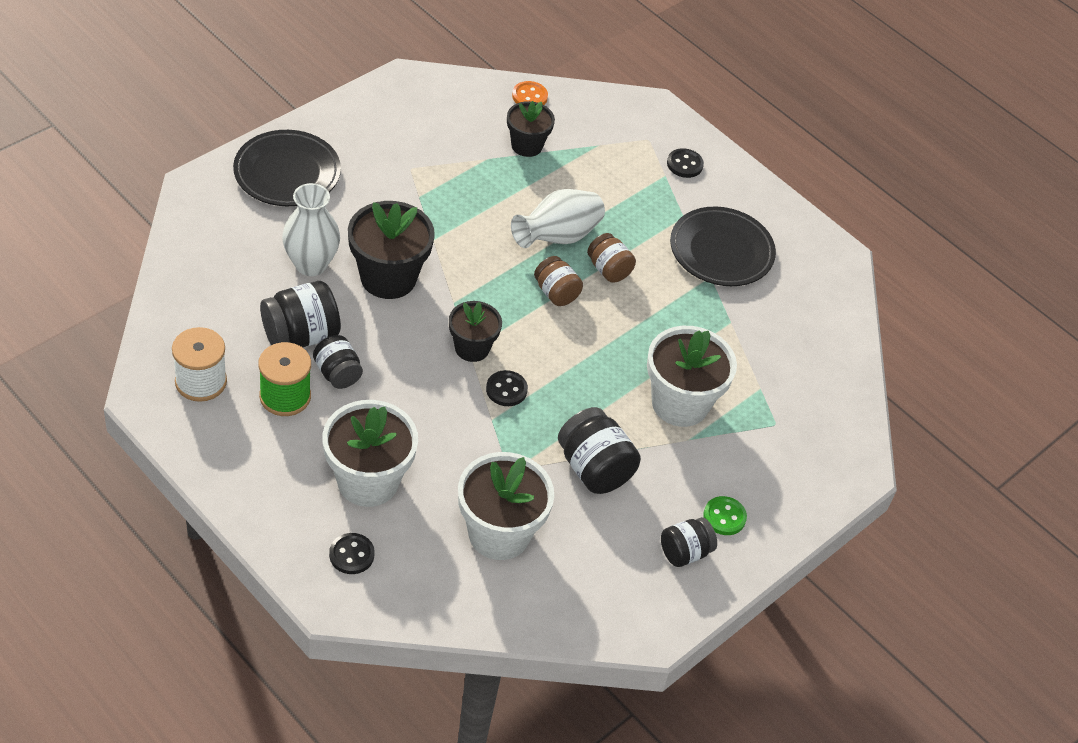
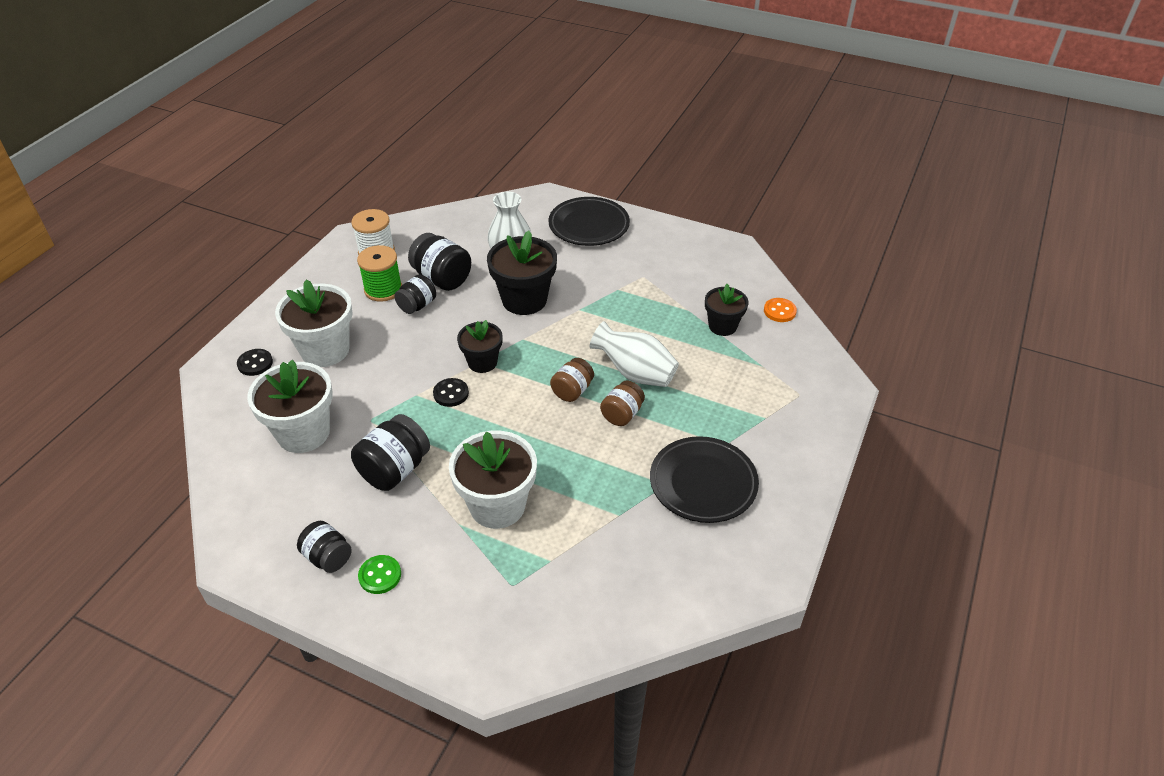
camera: 75 degrees right, 5 degrees down
(684, 164) = (791, 427): black button -> none

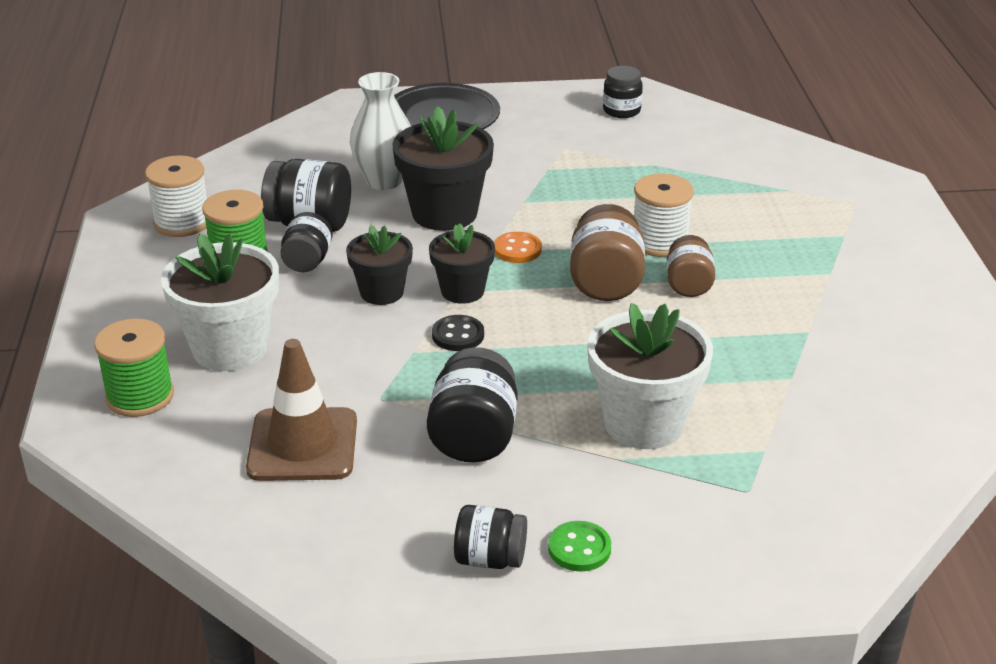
camera: 30 degrees left, 10 degrees down
(255, 363) = (140, 396): black button -> green spool
(303, 433) = (302, 445): white flower pot -> brown traffic cone
(572, 391) = (605, 282): brown jar -> brown jar, size x1.57
(635, 373) = (659, 242): white vase -> white spool
(703, 483) = (846, 316): black plate -> none
(708, 259) = (621, 111): none -> black jar
(722, 326) = (707, 168): black flower pot -> black flower pot (381, 292)
(779, 311) = (752, 136): orange button -> orange button (517, 249)

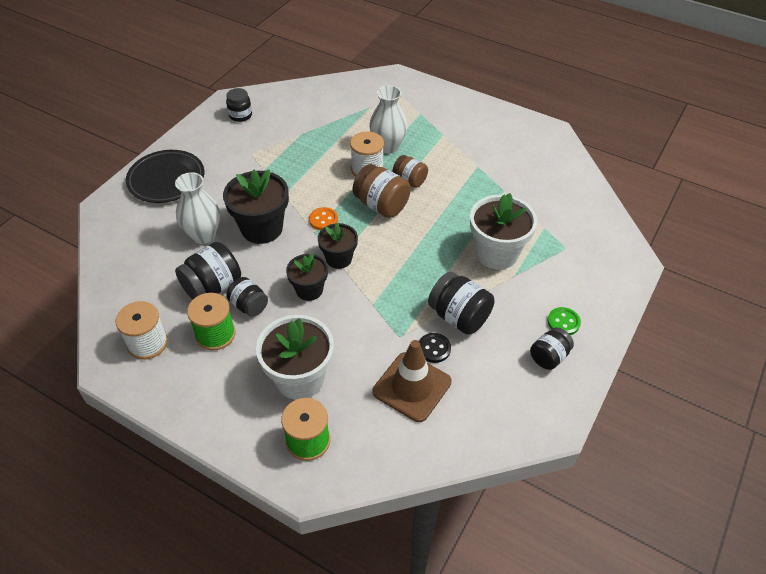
camera: 55 degrees left, 15 degrees up
(458, 335) = (374, 280): black button -> black button (434, 348)
(731, 238) = (388, 146): none -> white vase

